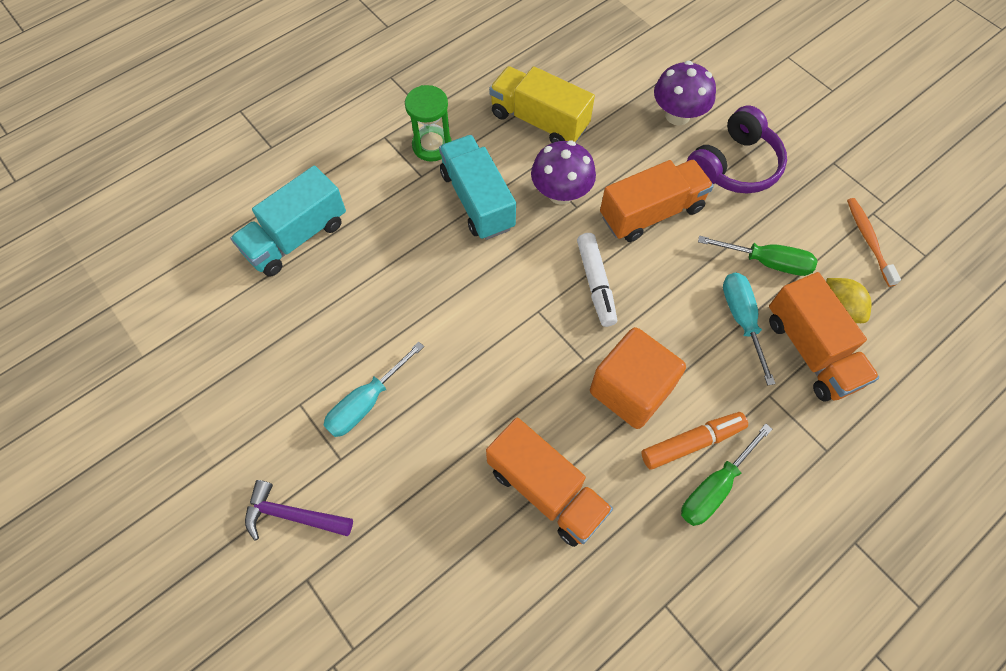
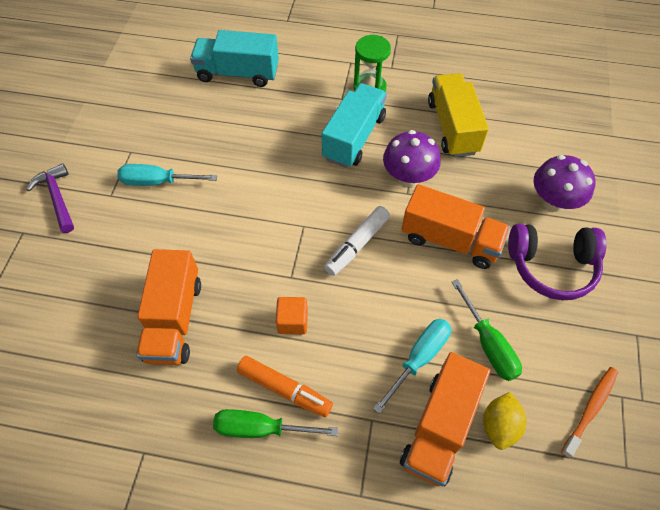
camera: 50 degrees right, 5 degrees down
(630, 390) = (292, 321): orange cube -> orange cube, size x0.51

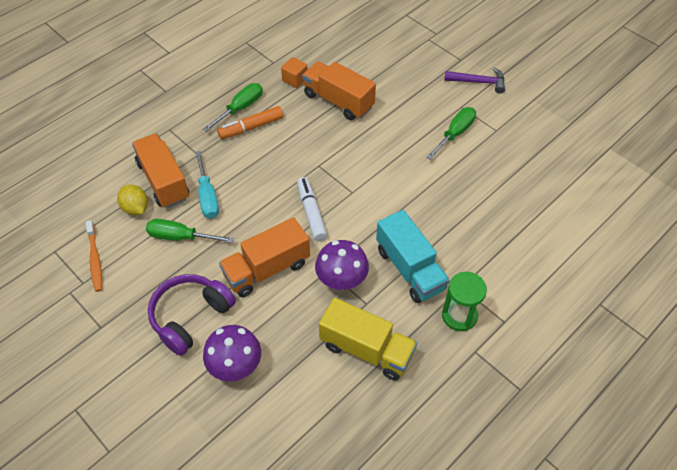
camera: 125 degrees right, 5 degrees down
(158, 182) = (455, 134): turquoise screwdriver -> green screwdriver
(238, 73) = (543, 229): turquoise truck -> none
(292, 321) = (288, 151): orange cube -> orange cube (295, 79)

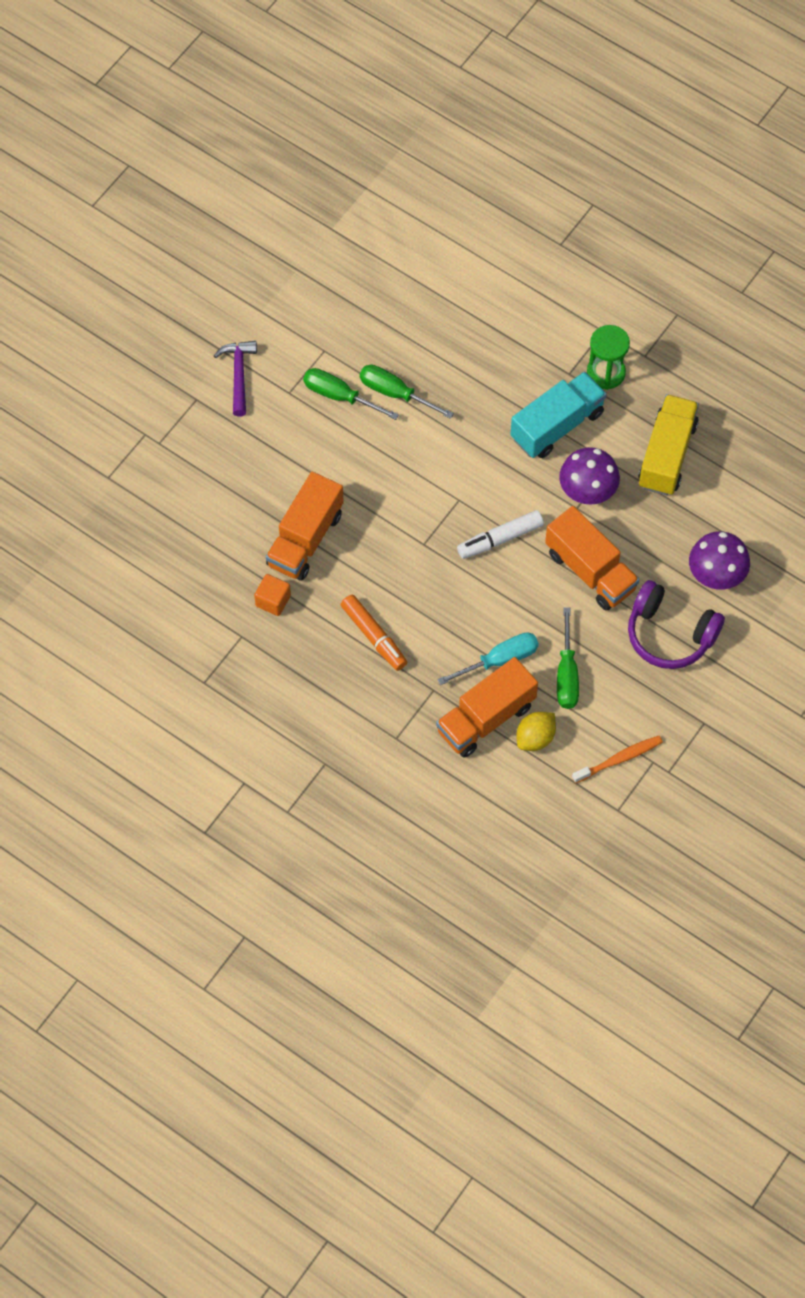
camera: 100 degrees left, 10 degrees up
(240, 108) = (341, 658): green screwdriver -> green screwdriver (395, 393)

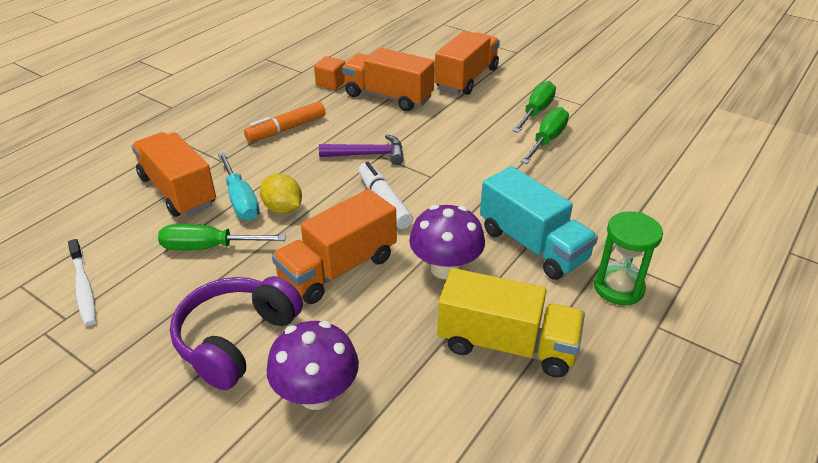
camera: 90 degrees right, 25 degrees down
(239, 375) = (544, 68): purple hammer -> purple hammer (368, 155)
(264, 458) = (466, 78): none -> orange truck
(535, 738) = (141, 223): yellow lemon -> yellow lemon (283, 208)
(619, 759) = (84, 287): orange toothbrush -> white toothbrush

